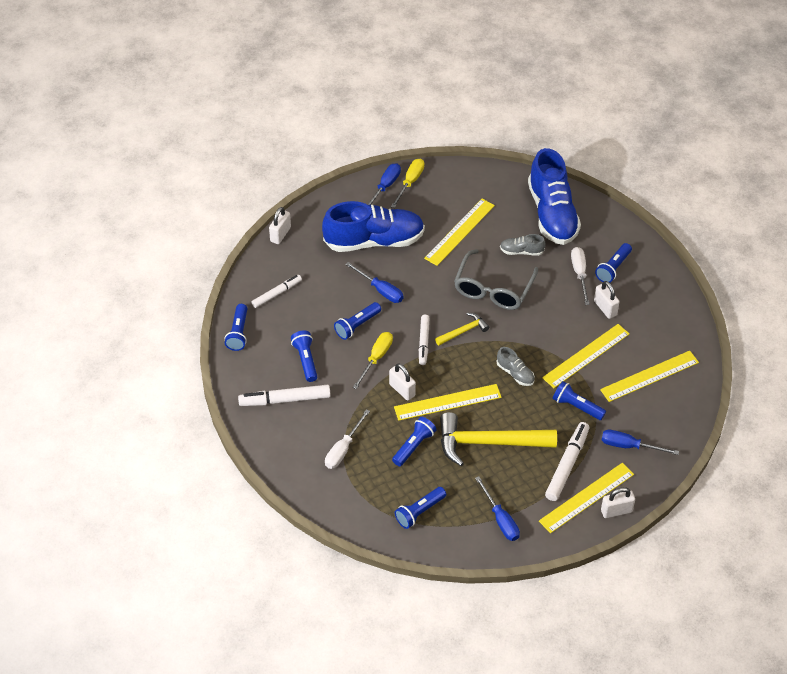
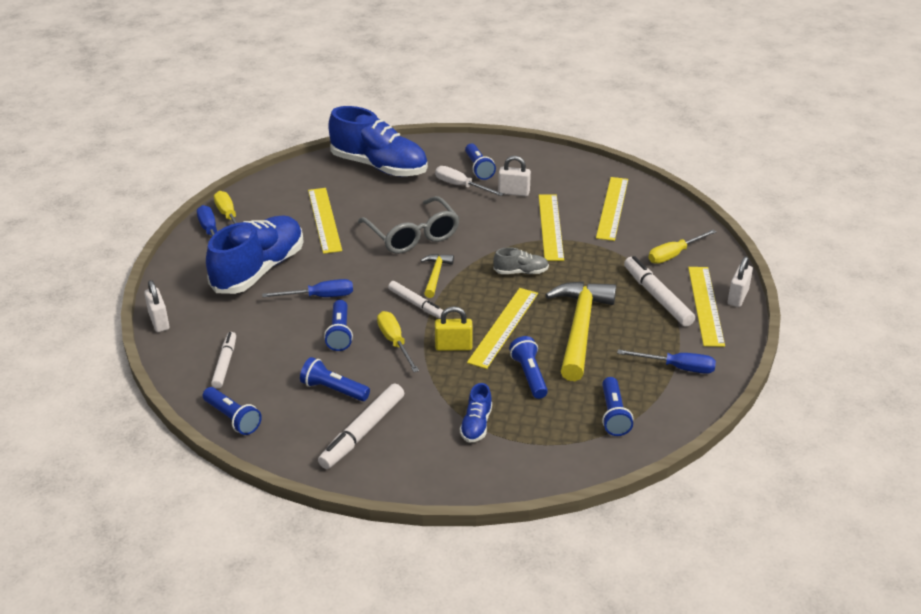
camera: 50 degrees left, 15 degrees down
(343, 449) = (476, 425): white screwdriver -> blue shoe
(402, 390) = (453, 347): white padlock -> yellow padlock
(488, 443) = (580, 328): yellow hammer -> yellow hammer turned 150 degrees clockwise
(521, 251) = (394, 200): grey shoe -> none
(576, 406) = (599, 259): blue flashlight -> none
(629, 446) = (674, 254): blue screwdriver -> yellow screwdriver

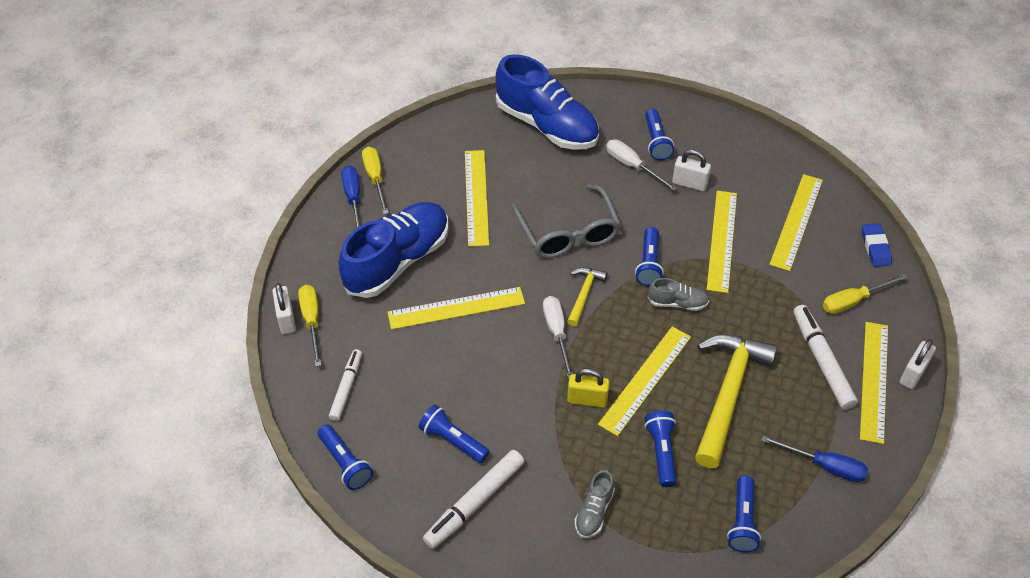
camera: 10 degrees right, 15 degrees up
(320, 297) = (456, 308): blue screwdriver -> yellow ruler
(340, 333) = (470, 363): blue flashlight -> blue flashlight (649, 264)
(395, 342) = (526, 384): yellow screwdriver -> yellow screwdriver (312, 321)
(416, 304) = (557, 333): white marker -> white screwdriver
(476, 425) = (594, 512): blue shoe -> grey shoe
(684, 218) = (875, 247): none -> blue eraser

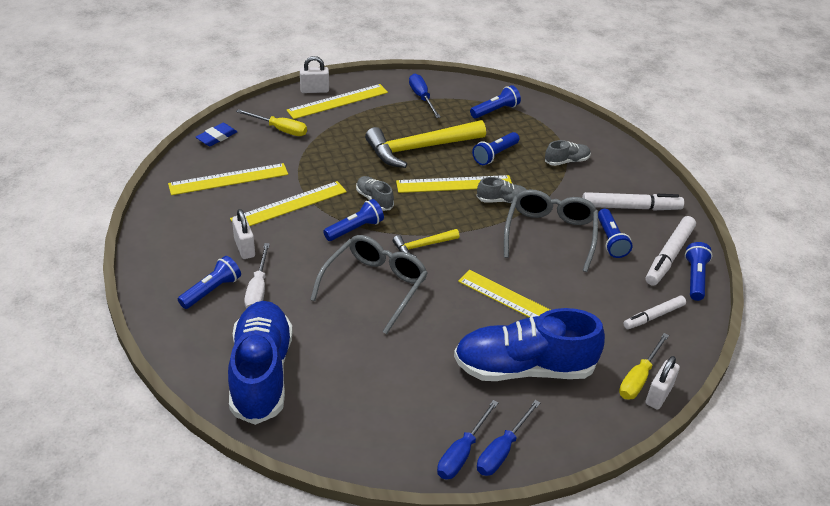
camera: 135 degrees left, 10 degrees down
(375, 179) = (462, 453): yellow screwdriver -> blue screwdriver
(476, 197) = (401, 365): yellow ruler -> none
(508, 399) = (550, 234): none -> grey glasses
(557, 333) = (472, 241): white screwdriver -> none
(587, 400) = (502, 200): yellow padlock -> grey shoe
(821, 361) = (347, 124): white marker -> white marker (669, 256)

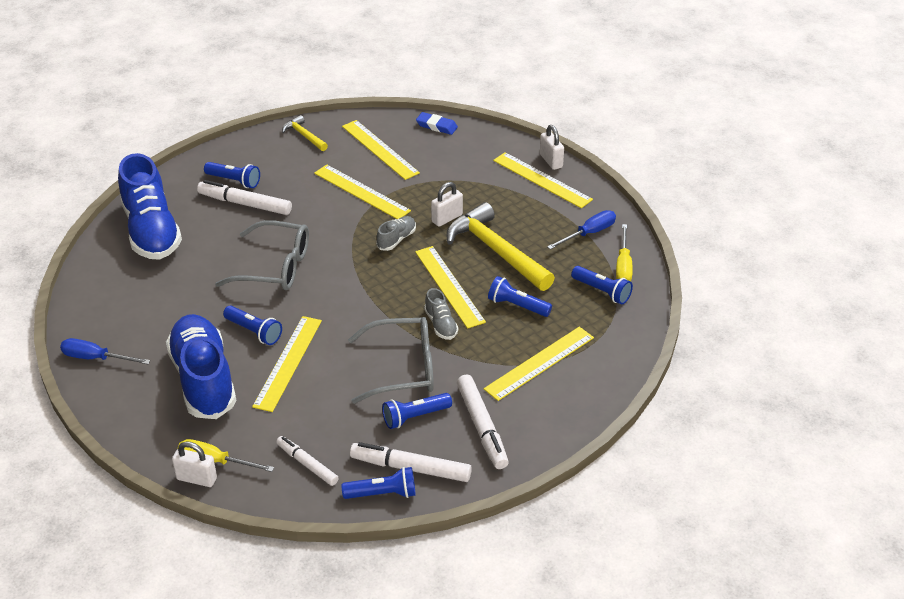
camera: 75 degrees right, 0 degrees up
(244, 248) = (293, 183): white padlock -> white padlock (447, 218)
(258, 289) = (245, 204): white screwdriver -> white marker
(261, 373) = (151, 231): blue shoe -> blue shoe turned 90 degrees clockwise
(280, 129) = (471, 157): yellow screwdriver -> yellow screwdriver (623, 266)
(355, 229) = (347, 237): blue flashlight -> blue flashlight (254, 332)
(422, 246) = (343, 284): yellow hammer -> yellow hammer (304, 135)
(502, 450) = (104, 381): blue screwdriver -> none
(566, 161) = (539, 363): grey shoe -> yellow ruler

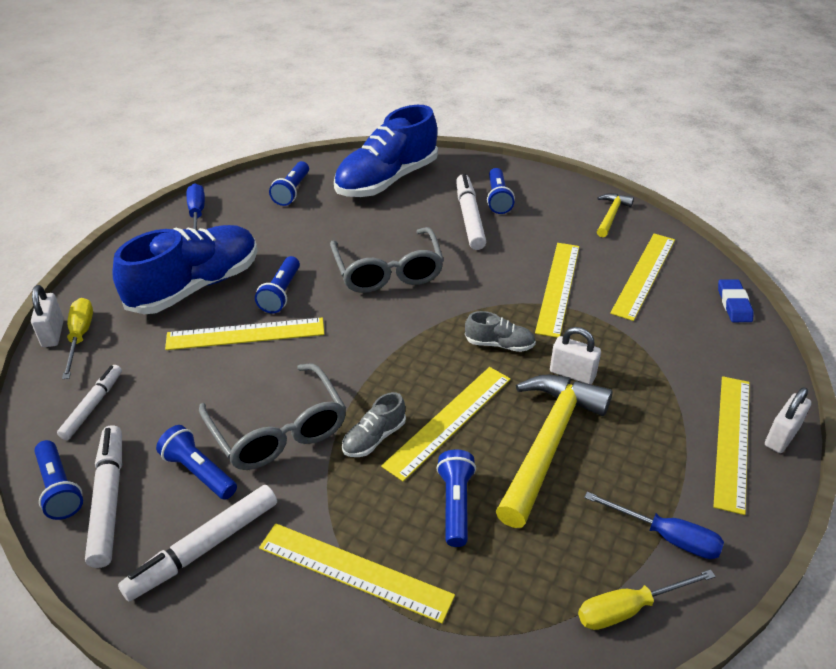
camera: 65 degrees right, 0 degrees up
(602, 291) = (551, 599): blue flashlight -> blue flashlight (292, 191)

